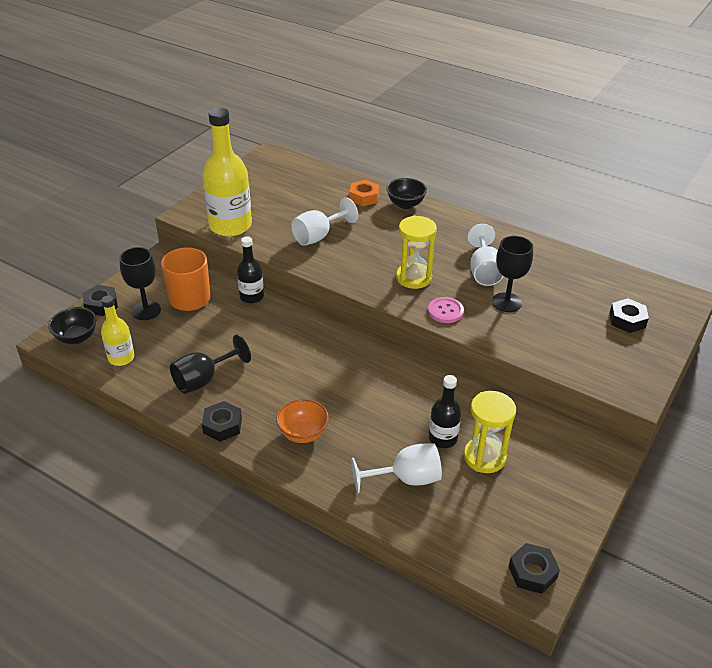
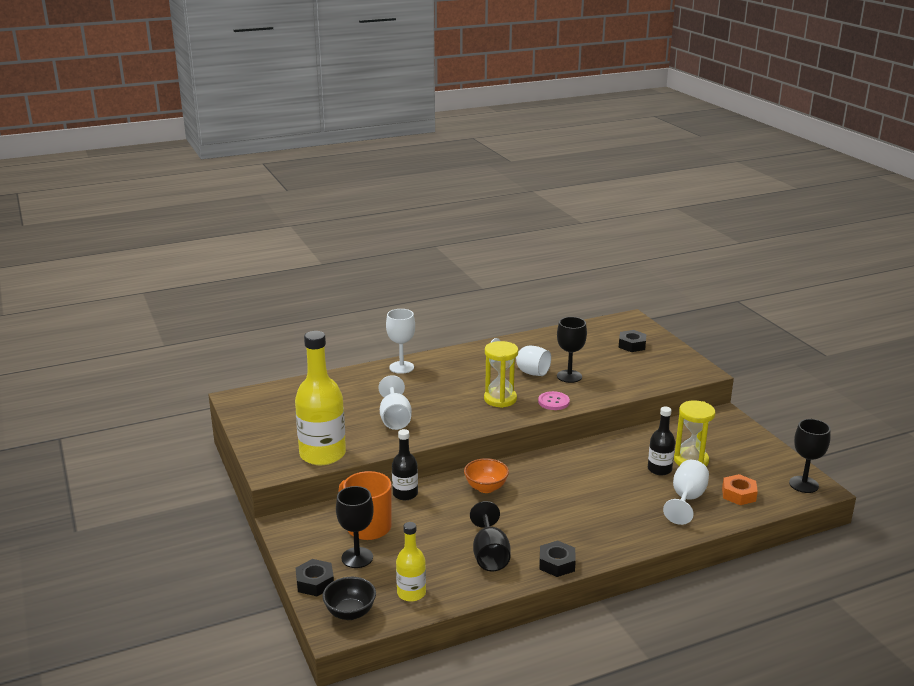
camera: 55 degrees left, 15 degrees down
(303, 433) = (601, 527): orange bowl -> orange bowl (486, 488)
(364, 197) = (367, 380): orange nut -> orange nut (738, 494)
(405, 204) = (401, 367): black bowl -> white goblet
(532, 572) = (803, 484): black nut -> black goblet

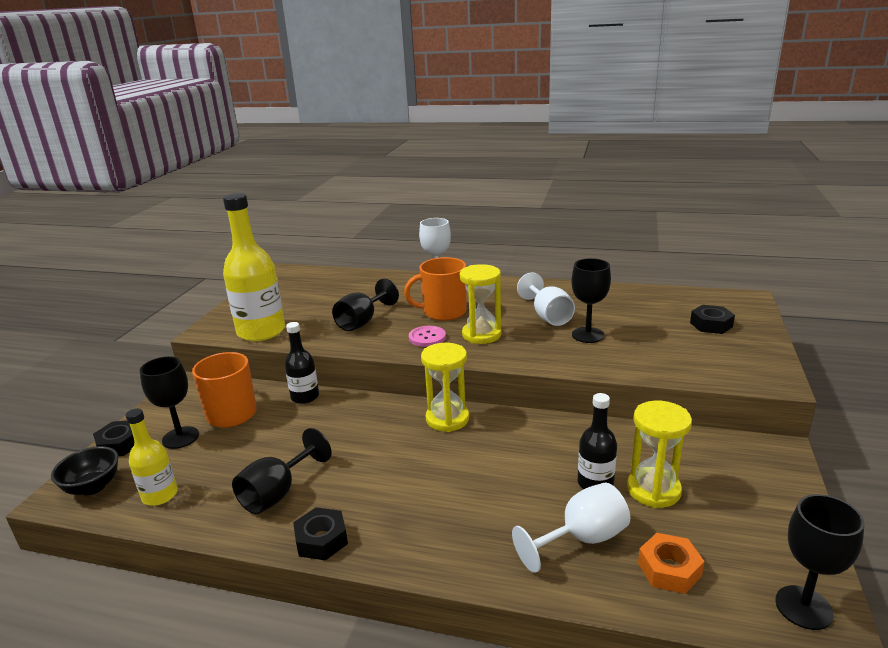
camera: 40 degrees right, 0 degrees up
(395, 418) = (362, 322): white goblet -> black goblet
(446, 391) = (443, 312): none -> orange mug
(486, 488) = (379, 421): orange bowl -> none
(528, 468) = (447, 419): none -> yellow hourglass
(553, 402) = (532, 355): pink button -> pink button (427, 337)

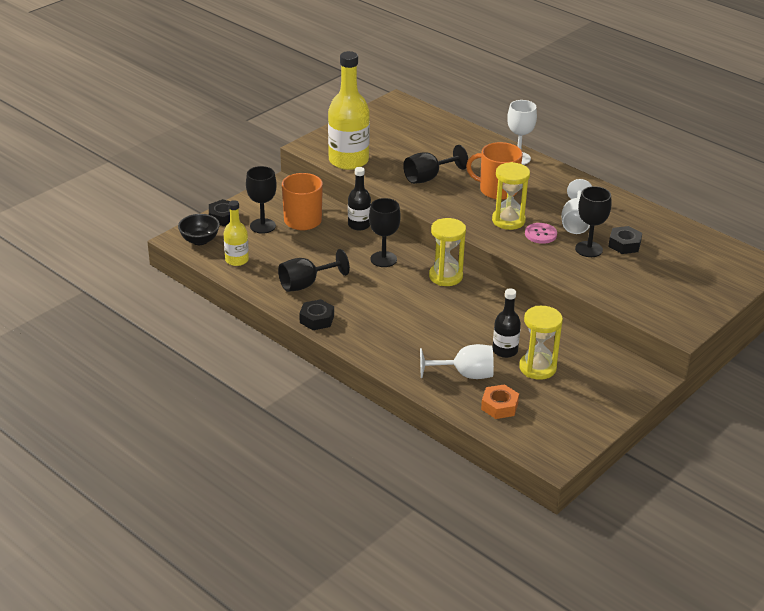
camera: 25 degrees right, 10 degrees up
(427, 337) = (466, 209): pink button -> pink button (540, 234)
(711, 325) = (697, 275): black nut -> black nut (624, 244)
(803, 607) = (553, 448): black goblet -> black goblet (383, 259)

